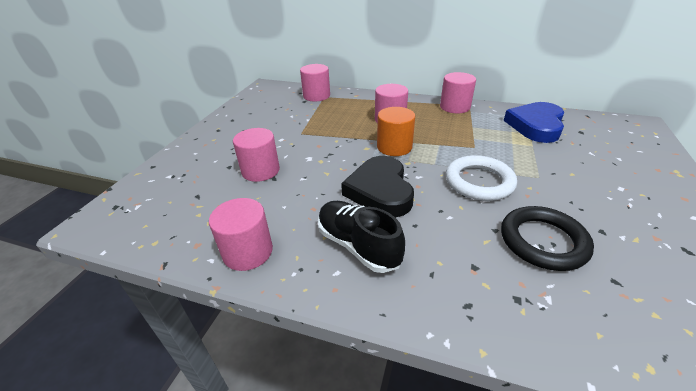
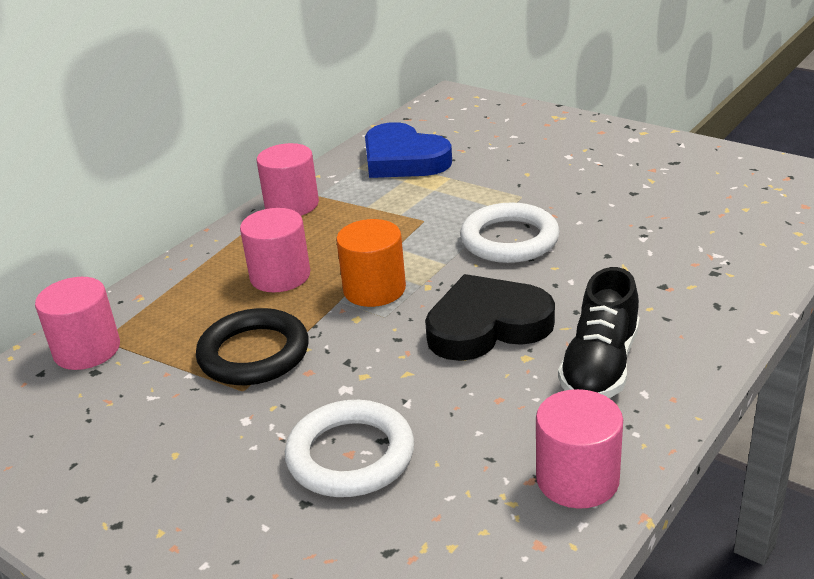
camera: 70 degrees left, 5 degrees down
(260, 171) = (350, 455): pink cylinder -> white ring
(358, 245) = (600, 366): black shoe -> black shoe turned 45 degrees counterclockwise
(380, 191) = (487, 325): black heart -> black heart turned 150 degrees clockwise
(543, 241) = (637, 231): black ring -> black ring (254, 354)

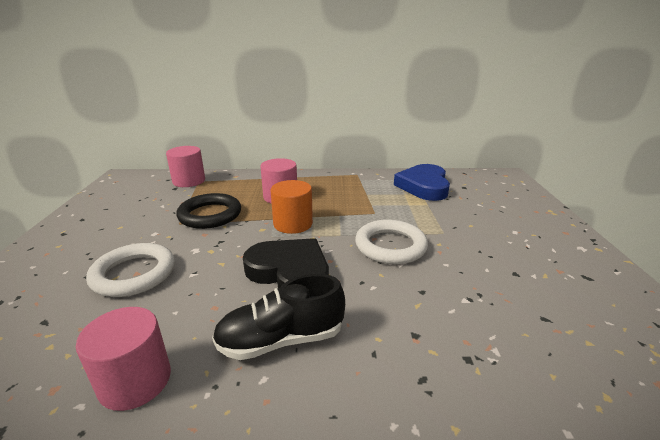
camera: 50 degrees right, 5 degrees down
(292, 205) = (343, 177): pink cylinder -> none

